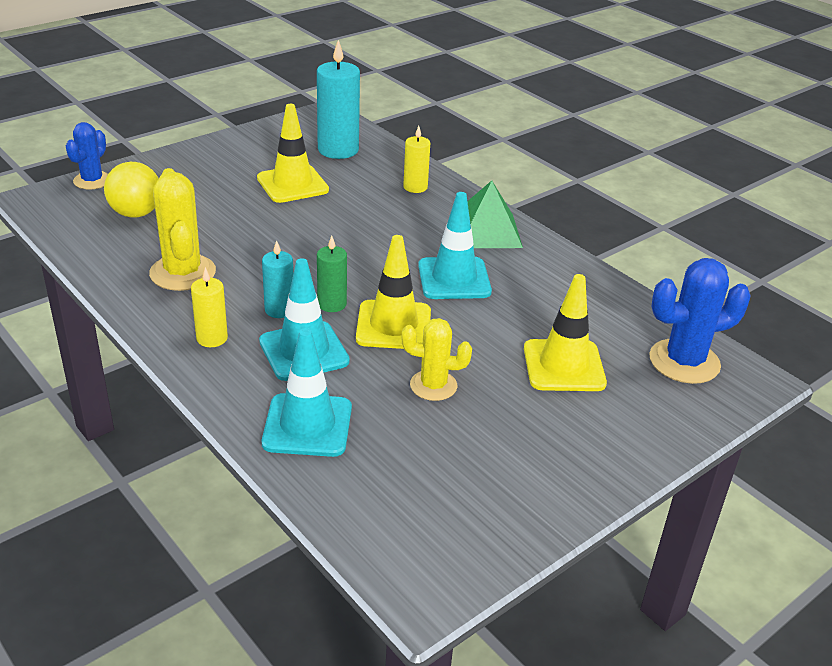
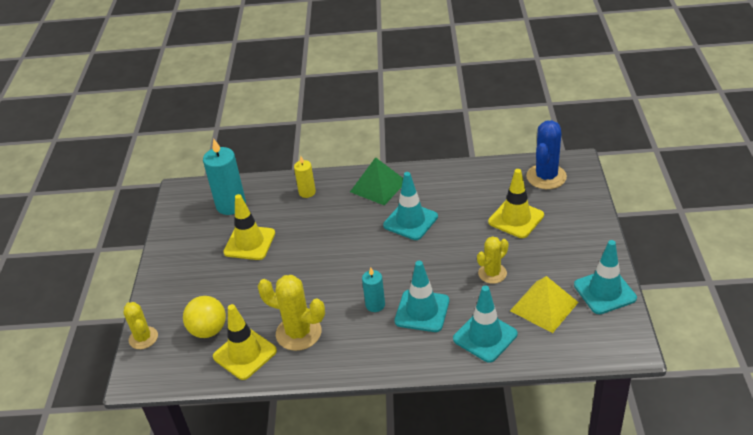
camera: 45 degrees left, 5 degrees up
(92, 181) = (143, 338): blue cactus -> yellow cactus
(212, 338) = (376, 345): yellow candle -> none
(332, 304) = (389, 280): green candle -> none
(393, 325) = (430, 264): yellow traffic cone -> yellow traffic cone (245, 354)
(419, 461) = (544, 306): none -> yellow pyramid
(513, 516) = (604, 291): none -> turquoise traffic cone

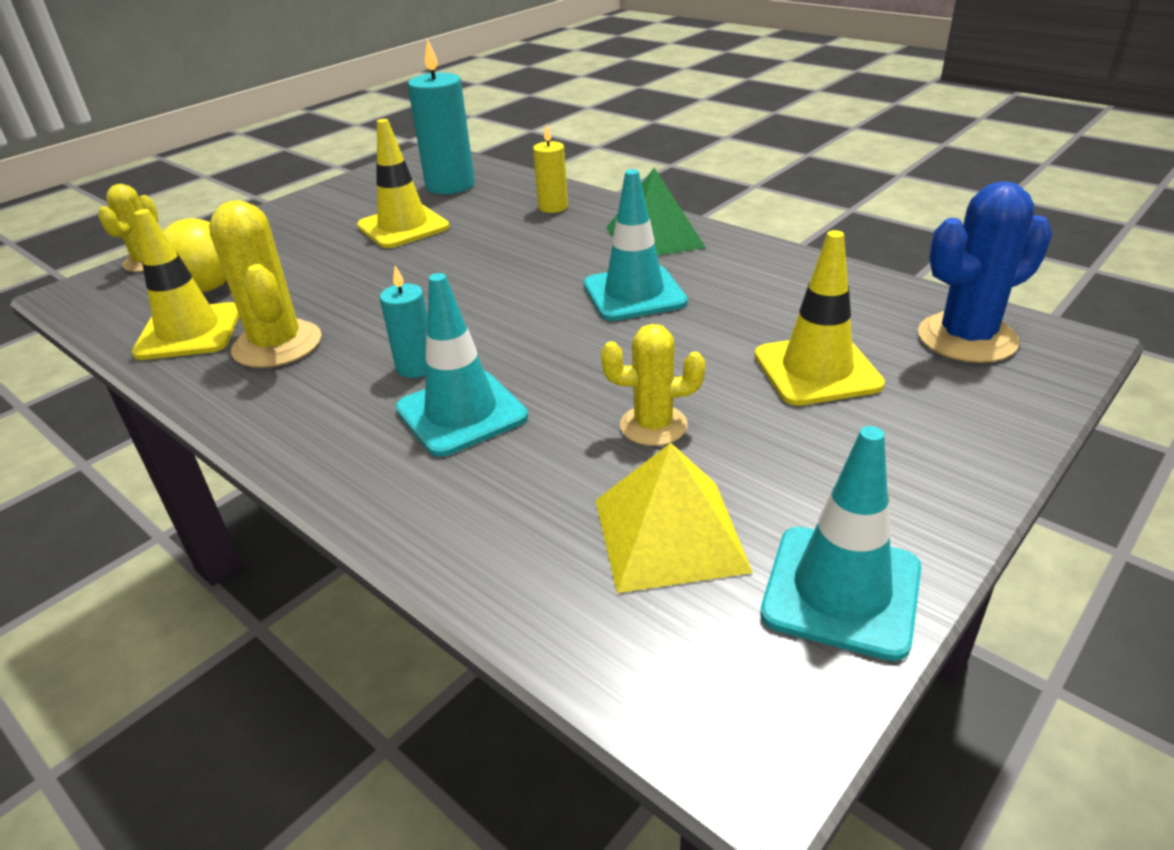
camera: 40 degrees right, 5 degrees down
(485, 336) = (490, 513): turquoise traffic cone -> none

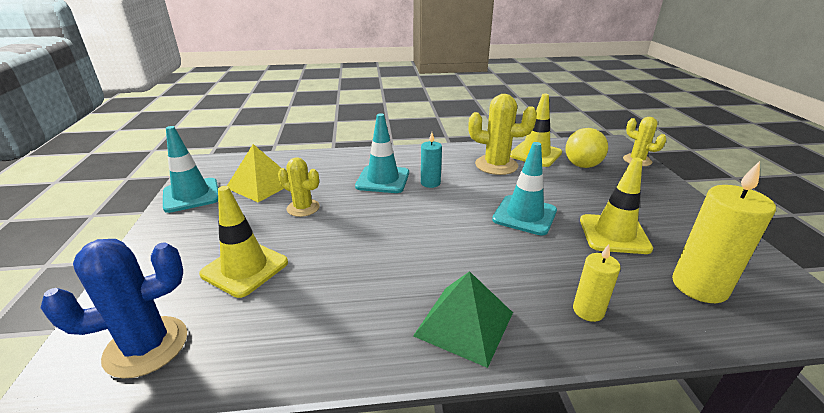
camera: 130 degrees right, 5 degrees down
(450, 185) = (699, 286): turquoise candle -> yellow candle
(634, 294) = (400, 263): turquoise traffic cone -> turquoise traffic cone (524, 215)
(653, 425) = (303, 208): yellow cactus -> yellow cactus turned 75 degrees clockwise
(967, 338) = (146, 346): blue cactus -> blue cactus turned 45 degrees clockwise

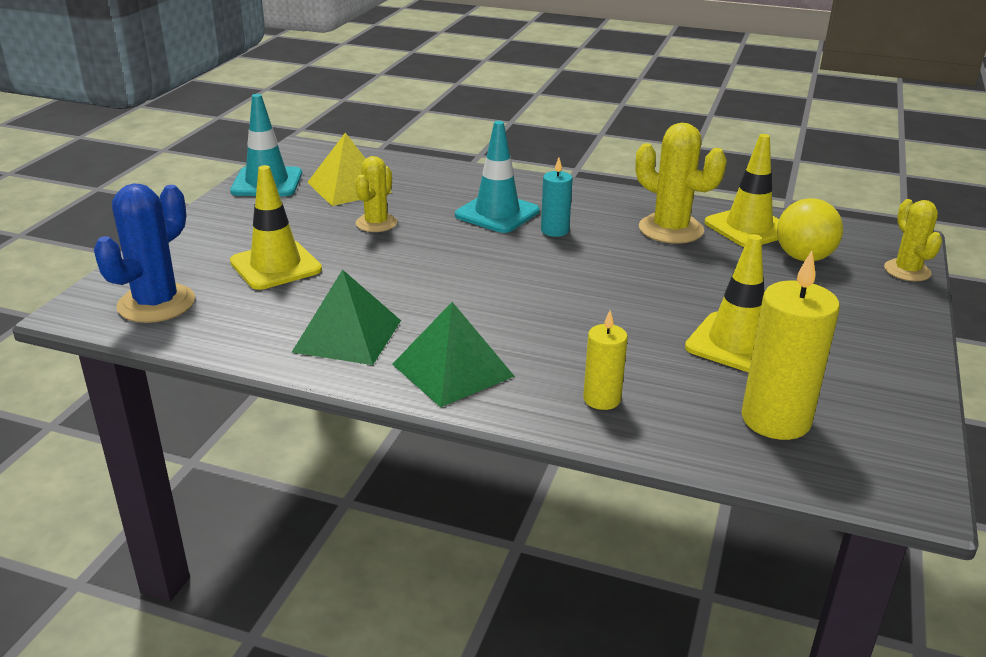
camera: 25 degrees right, 0 degrees up
(146, 346) = (156, 304): blue cactus -> blue cactus turned 60 degrees counterclockwise
(303, 208) = (376, 223): yellow cactus -> yellow cactus turned 60 degrees clockwise
(354, 319) = (347, 335): none -> green pyramid
(524, 215) = (639, 294): turquoise traffic cone -> none

